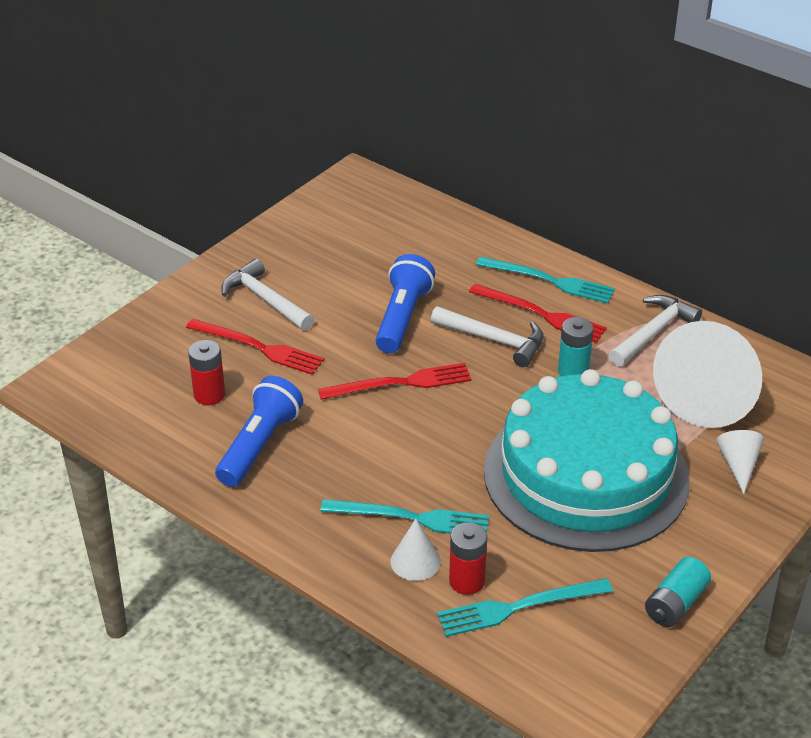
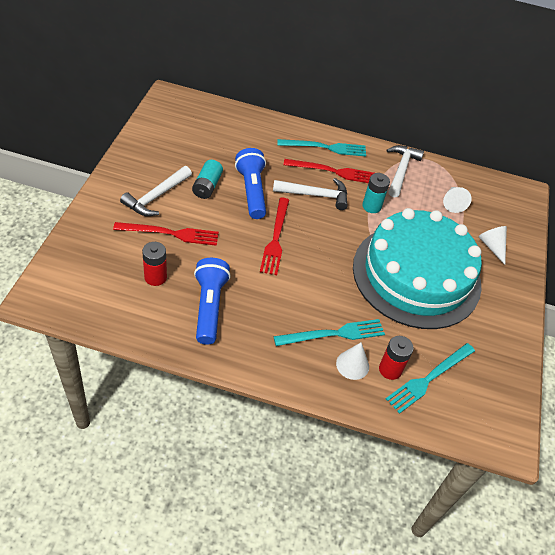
camera: 30 degrees left, 10 degrees up
(265, 300) = (156, 197): white hammer -> white hammer turned 75 degrees counterclockwise
(401, 383) = (275, 238): red fork -> red fork turned 135 degrees clockwise
(675, 603) = (510, 348): turquoise battery -> turquoise battery (207, 186)
(711, 393) = (452, 203): white cone -> white cone, size x0.42

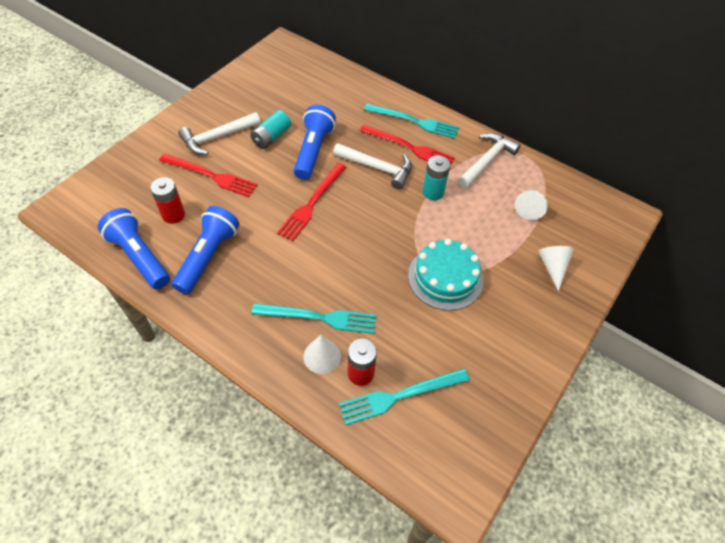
camera: 25 degrees right, 5 degrees up
(145, 323) = (139, 257): none -> blue flashlight
(416, 275) = (445, 277): turquoise cake -> turquoise cake, size x0.51

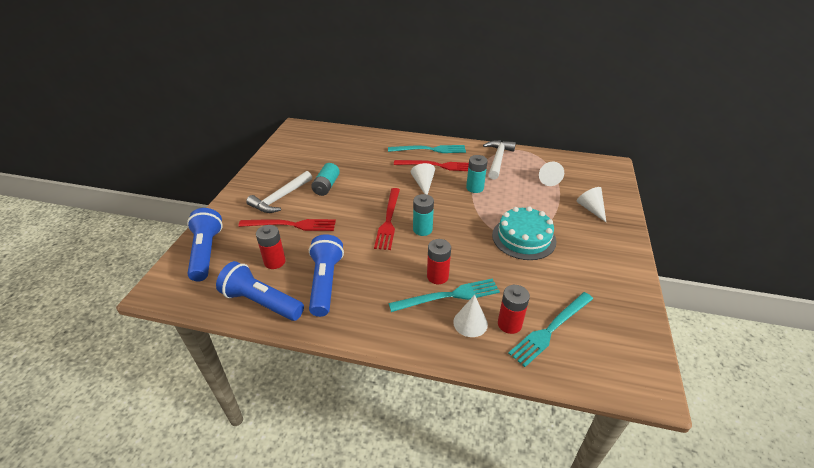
camera: 20 degrees left, 15 degrees down
(313, 151) = (366, 186): blue flashlight -> blue flashlight (206, 252)
(322, 291) = (437, 276): none -> red battery
(341, 228) = (422, 229): none -> turquoise battery
(377, 168) = (423, 184): white hammer -> white cone

